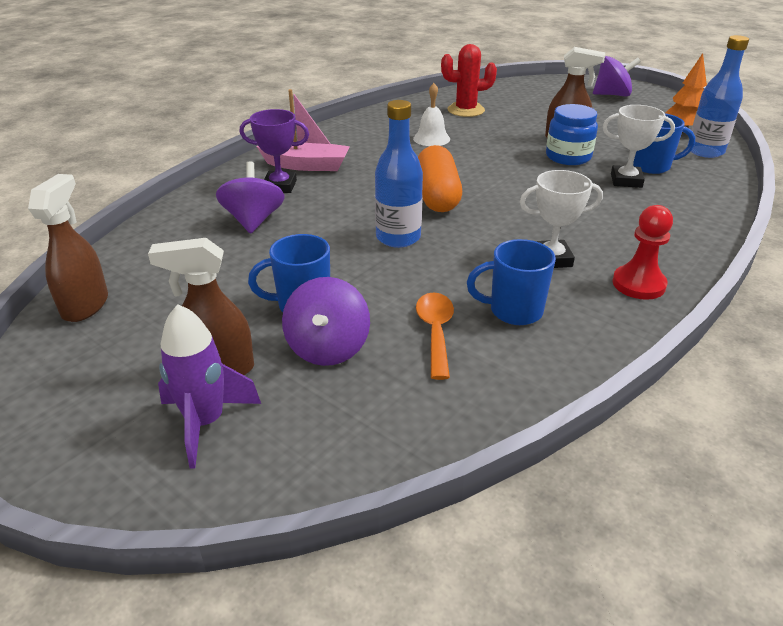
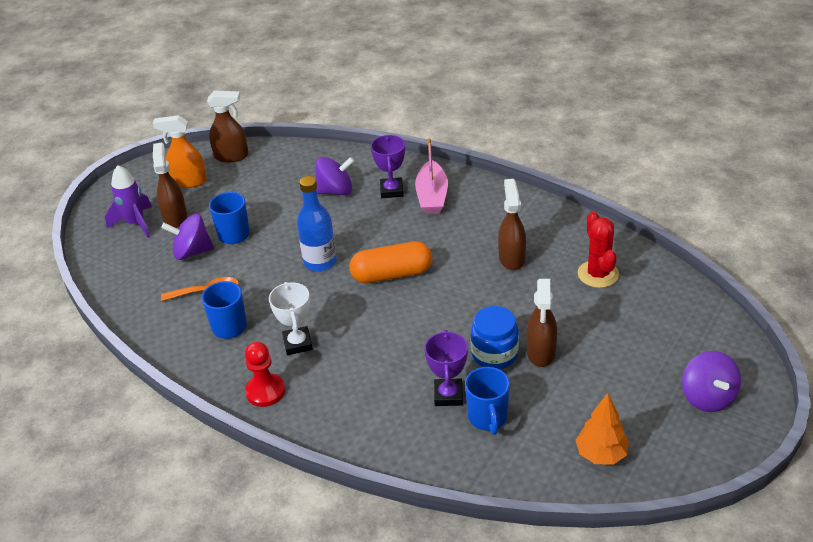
camera: 85 degrees right, 5 degrees up
(119, 353) = (189, 181): none -> orange spray bottle
(431, 138) = (511, 258): white bell -> brown spray bottle
(626, 180) = (448, 395): white trophy -> purple trophy
(705, 151) = (543, 469): blue bottle -> none

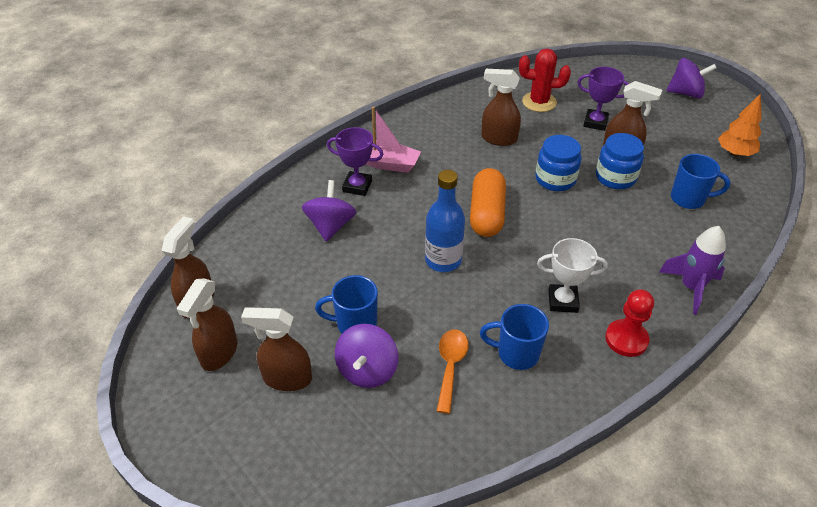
camera: 75 degrees left, 5 degrees up
(135, 223) = (273, 426): purple rocket -> purple rocket (691, 288)
(189, 181) = (219, 353): orange spray bottle -> brown spray bottle
(448, 395) = (658, 214): purple trophy -> purple trophy (595, 122)
(467, 310) = (555, 179): none -> blue jar

